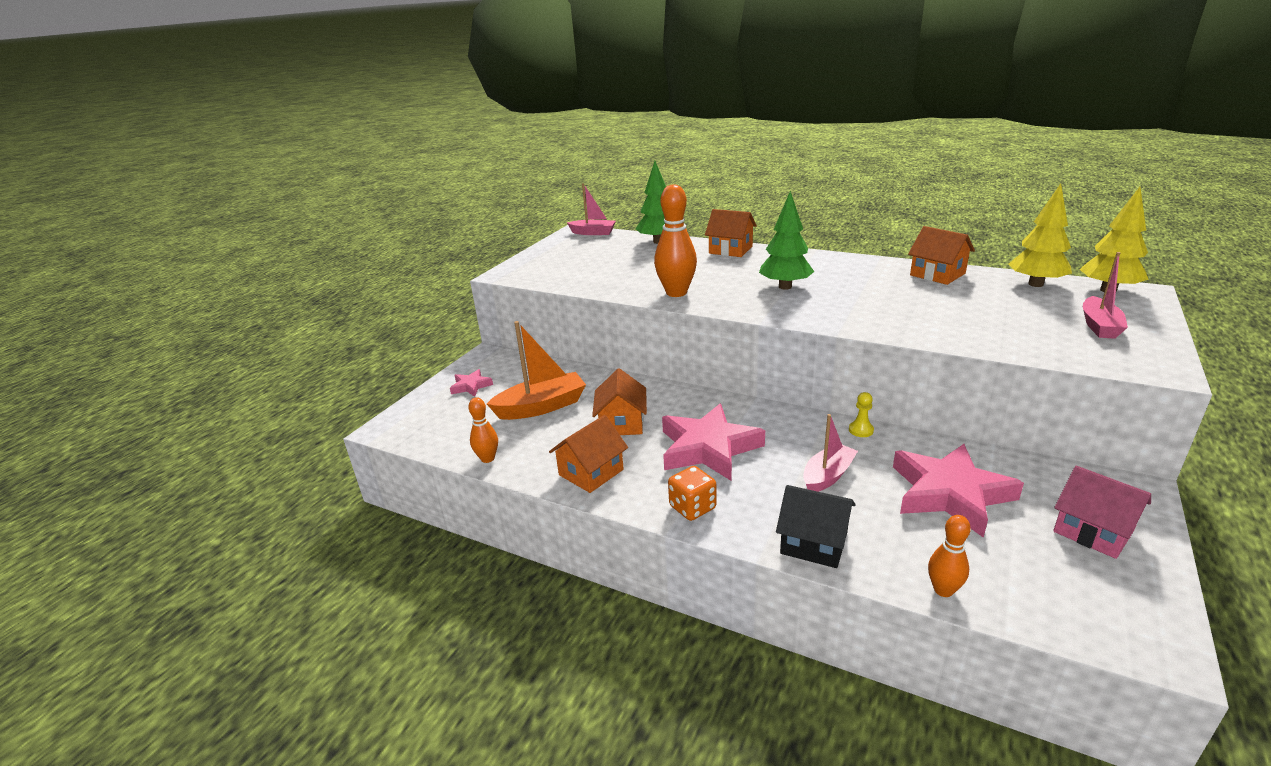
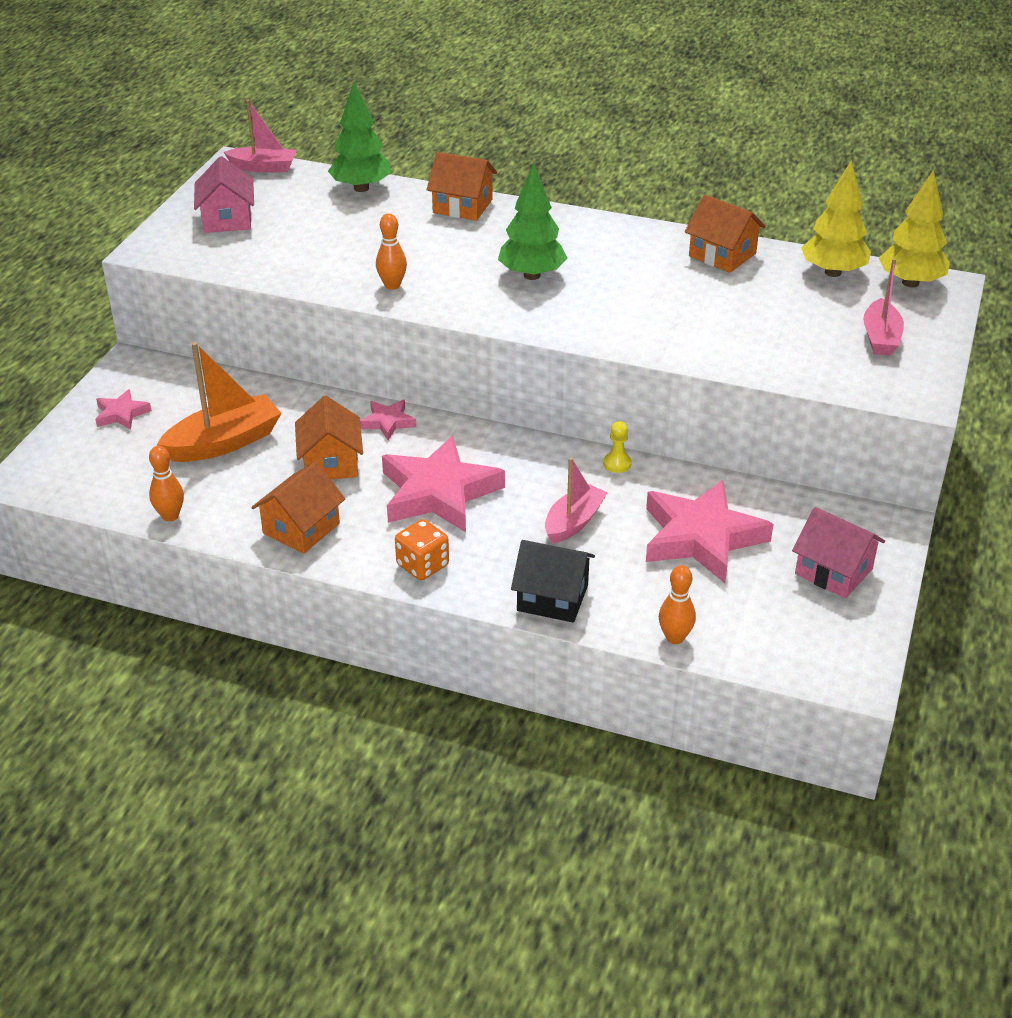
camera: 10 degrees left, 10 degrees up
(562, 258) = (227, 219): none -> pink house
(669, 395) = (388, 422): none -> pink star
(676, 293) = (392, 285): orange bowling pin -> orange bowling pin, size x0.57

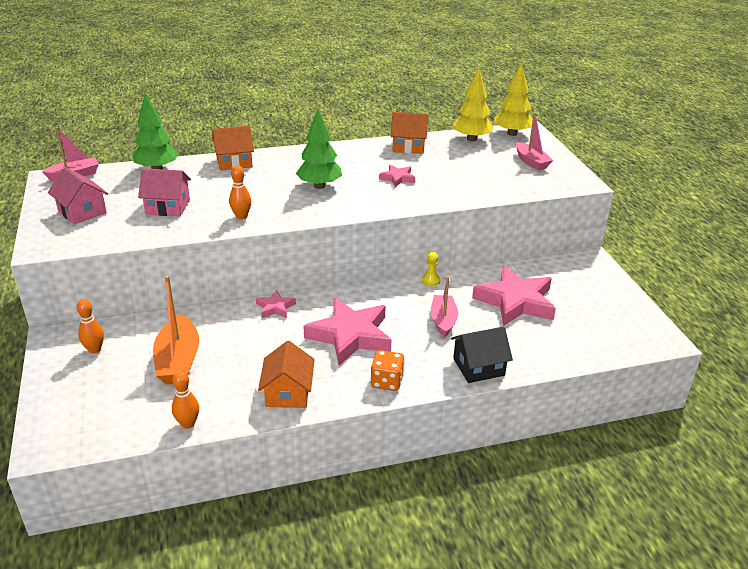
camera: 35 degrees left, 5 degrees down
(121, 414) = (81, 372): pink star -> pink star (397, 178)
(224, 442) = (178, 361): orange boat -> orange boat turned 150 degrees clockwise
(331, 463) = (264, 345): orange house -> none
(675, 638) = (562, 359): orange bowling pin -> orange bowling pin (94, 349)
(833, 571) = (594, 292): pink house -> pink house (168, 207)

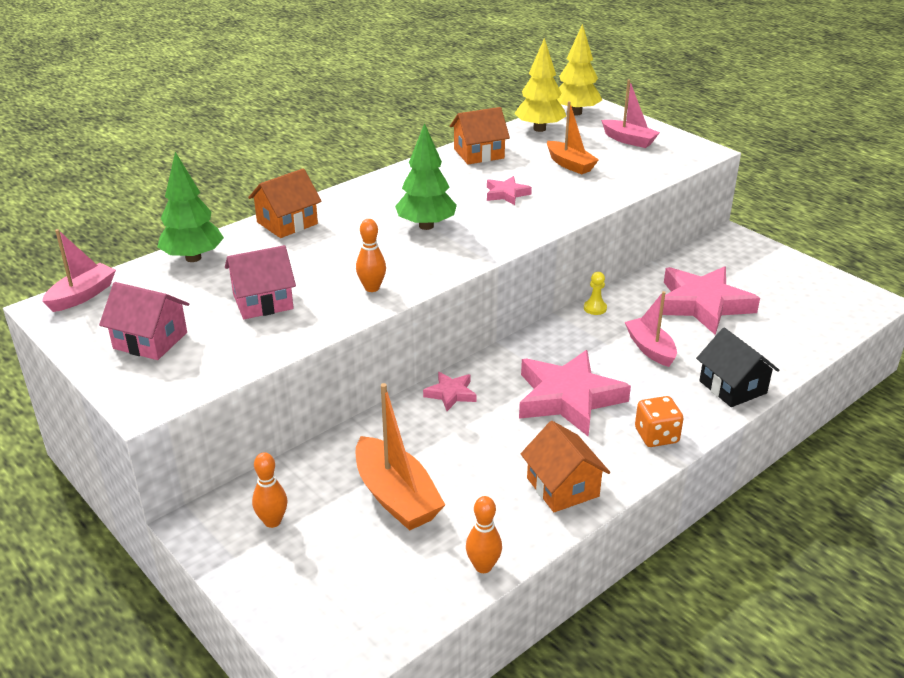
camera: 25 degrees left, 0 degrees up
(466, 169) = (570, 165): none -> orange boat
(478, 367) = (732, 387): black house -> black house turned 75 degrees counterclockwise

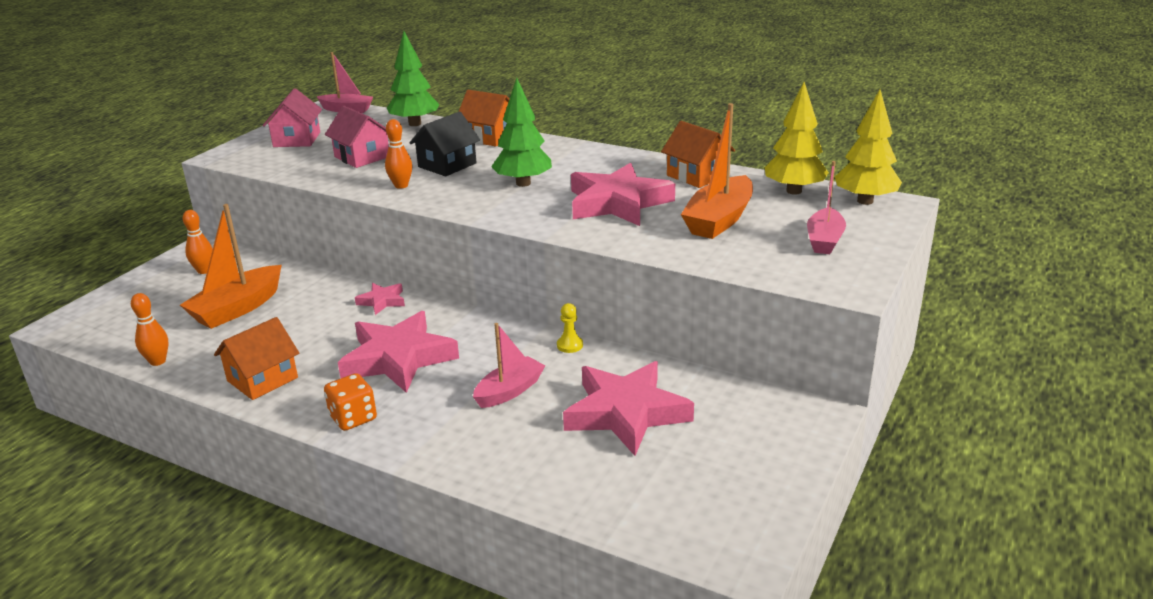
camera: 70 degrees right, 5 degrees down
(506, 194) = (618, 203): pink star -> pink star, size x2.12
(570, 165) = (719, 220): orange boat -> orange boat, size x1.51
(732, 387) = (460, 456): black house -> black house (447, 165)

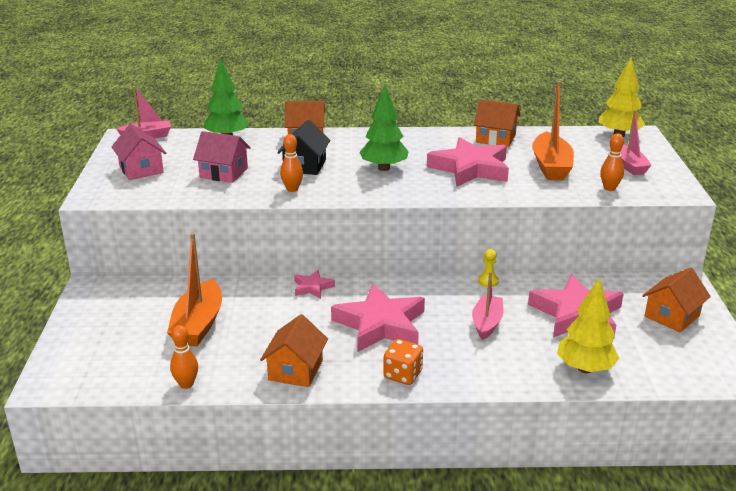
camera: 30 degrees left, 0 degrees up
(204, 271) = (123, 303): orange bowling pin -> orange bowling pin (609, 188)
(746, 453) = (672, 316): none -> orange house
(794, 191) = (569, 137): yellow tree -> yellow tree (585, 368)

